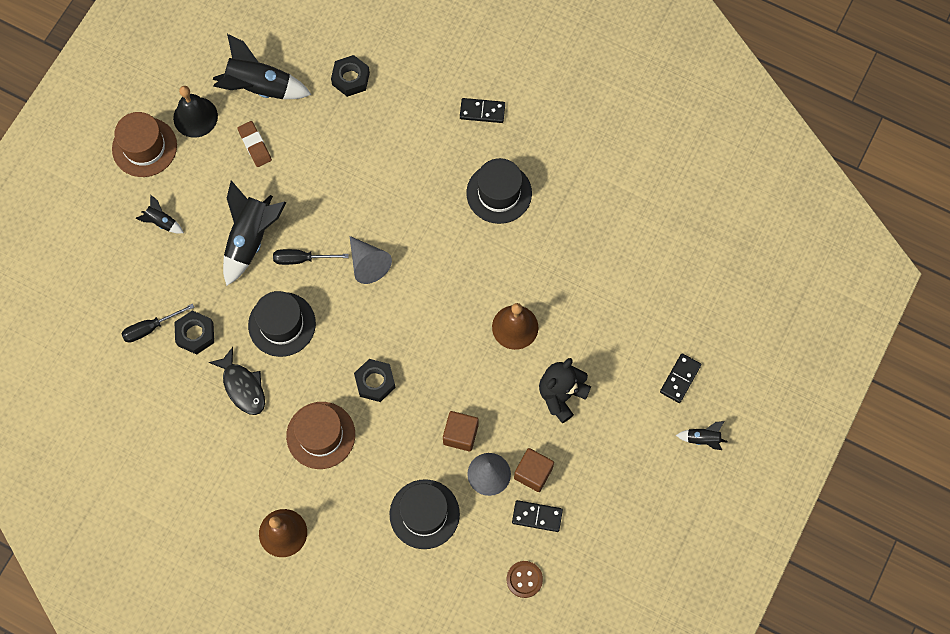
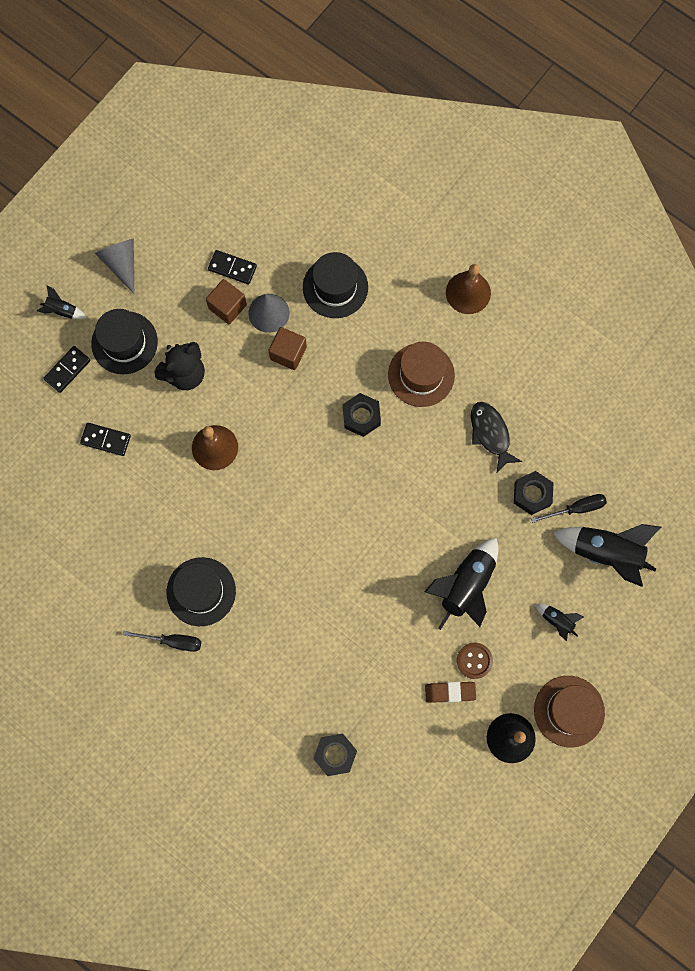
camera: 170 degrees left, 5 degrees up
(255, 145) = (450, 692): brown eraser -> brown eraser turned 75 degrees counterclockwise
(259, 87) = (436, 762): black rocket -> black rocket (606, 553)
(282, 324) = (445, 490): black hat -> black hat (124, 342)
(301, 259) = (416, 555): black screwdriver -> black screwdriver (173, 641)
(368, 264) = (349, 538): grey cone -> grey cone (122, 264)
(482, 111) = (199, 688): black domino -> black domino (106, 439)
(524, 579) = (255, 217): brown button -> brown button (474, 660)

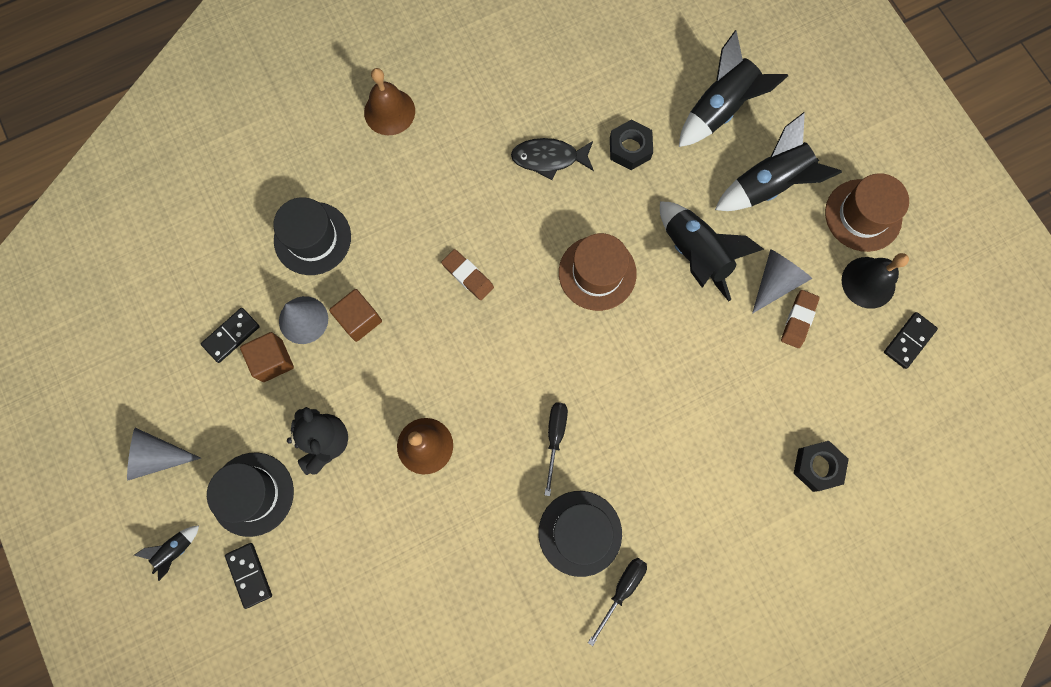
camera: 65 degrees left, 0 degrees up
(106, 439) = (355, 565): black domino -> black domino (908, 341)
(361, 416) = (467, 276): black nut -> brown eraser
(421, 375) = (453, 196): brown hat -> brown hat (597, 273)
(474, 660) = (775, 281): brown button -> grey cone
(557, 621) = (768, 184): black rocket -> black rocket, size x2.10
(576, 508) = (663, 114): black screwdriver -> black screwdriver (555, 437)

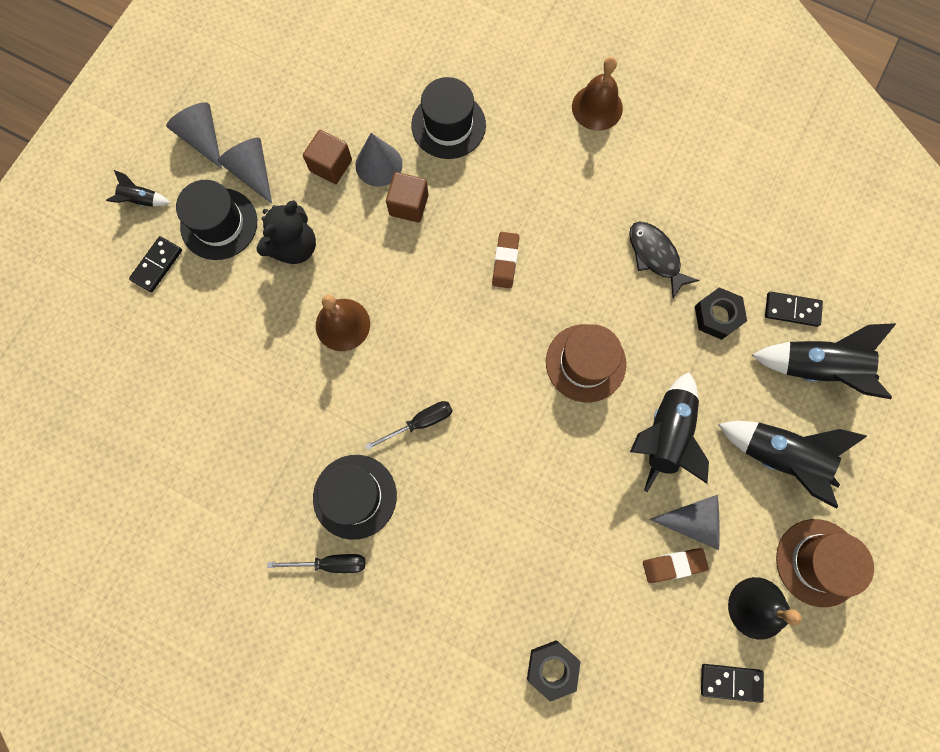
camera: 55 degrees right, 0 degrees up
(225, 432) = (252, 172): none -> grey cone
(231, 336) = (329, 123): black domino -> black domino (792, 310)

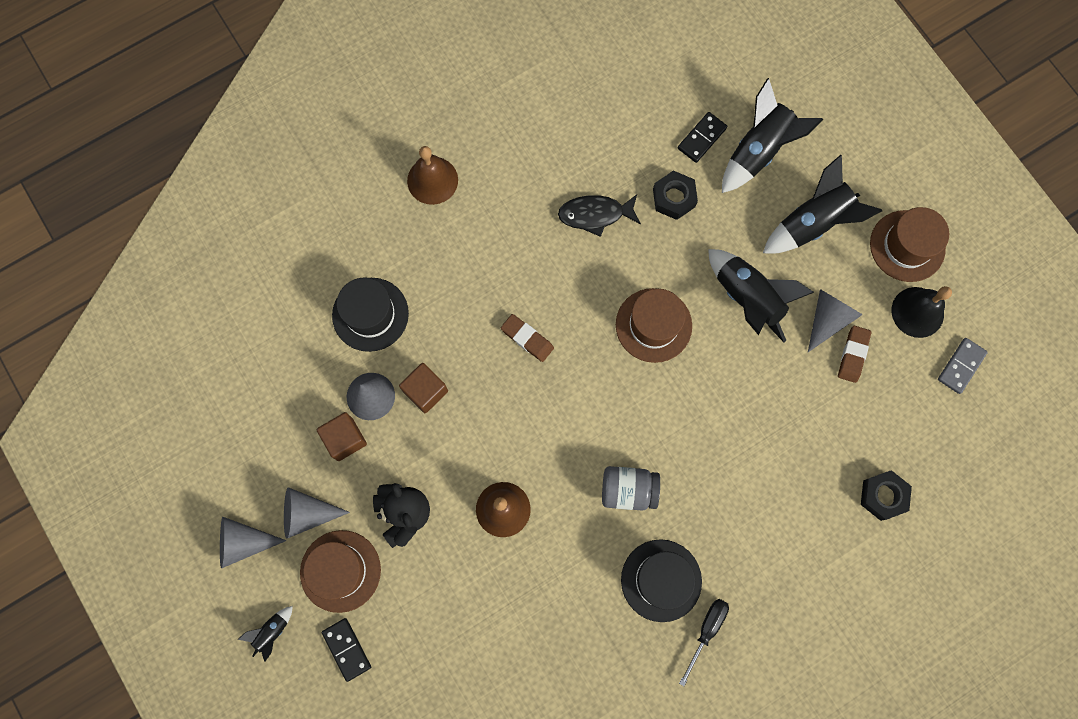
camera: 60 degrees left, 0 degrees up
(219, 224) = (340, 571): black hat -> brown hat
(420, 422) = (628, 490): black screwdriver -> grey jar
(730, 682) = (961, 366): black domino -> grey domino

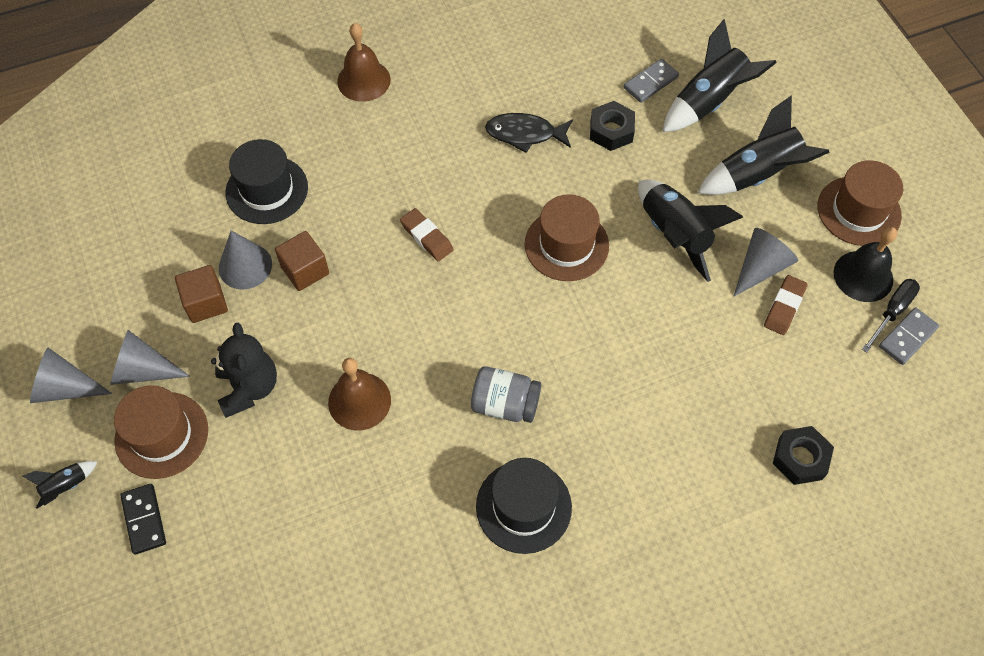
camera: 10 degrees right, 15 degrees down
(702, 138) = (650, 82): black domino -> grey domino
(706, 631) = (566, 572): black screwdriver -> black screwdriver (892, 312)

